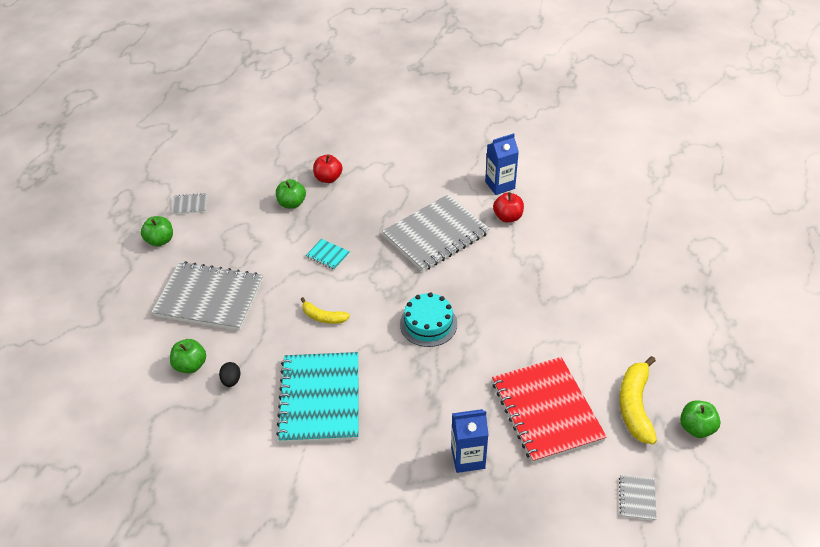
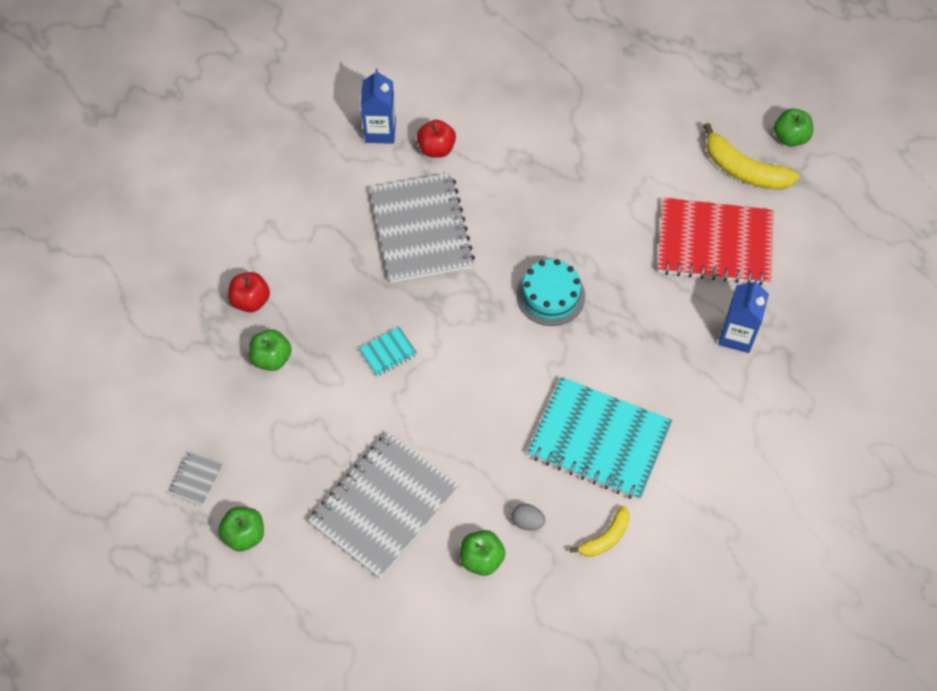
camera: 65 degrees left, 15 degrees up
(231, 380) = (527, 521): black egg -> grey egg
(323, 317) = (484, 394): yellow banana -> yellow banana (605, 538)
(637, 498) = (840, 222): grey notebook -> none

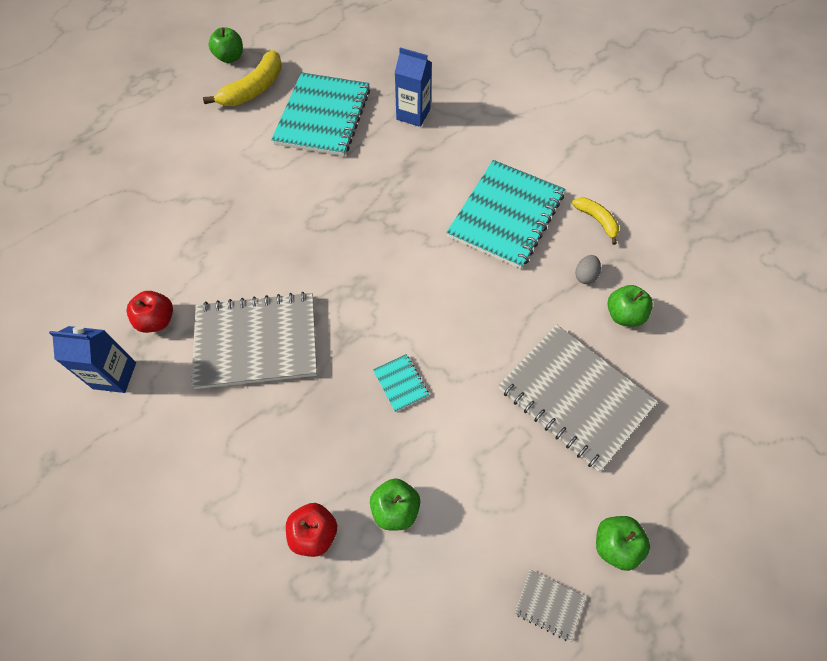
camera: 85 degrees left, 0 degrees up
(550, 295) = (354, 236): turquoise cake -> none
(714, 244) = (323, 116): red notebook -> turquoise notebook

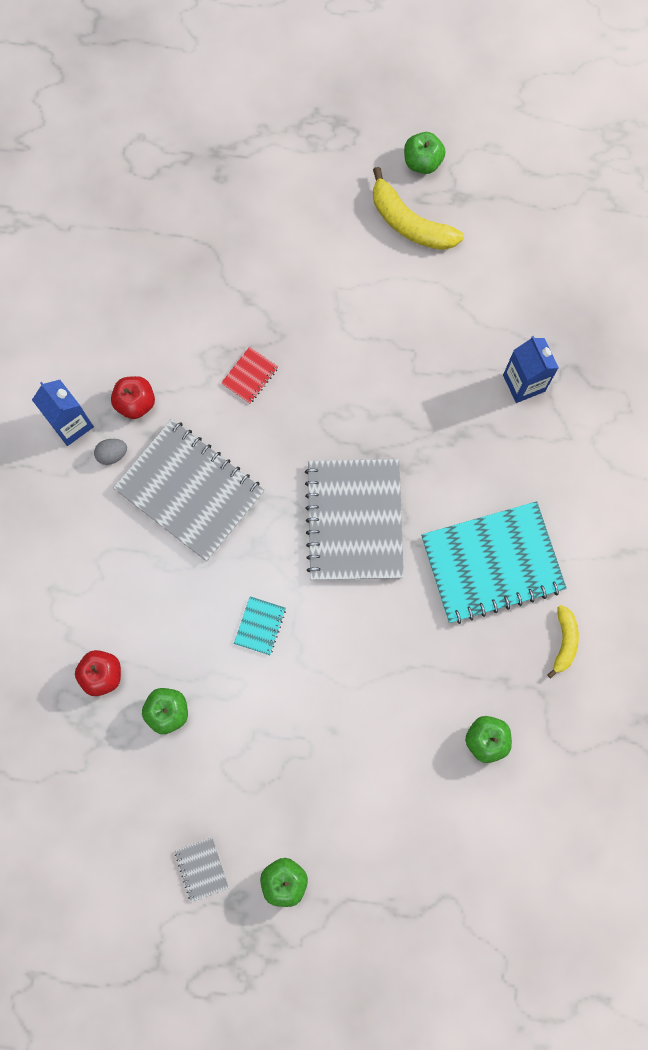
camera: 45 degrees right, 15 degrees up
(230, 239) = (250, 376): none -> red notebook
(254, 89) = (410, 223): yellow banana -> yellow banana turned 45 degrees clockwise
(323, 116) = (441, 312): turquoise notebook -> none
(575, 397) = (373, 761): grey notebook -> grey notebook (354, 521)
(585, 276) = (495, 679): grey egg -> grey egg (112, 454)

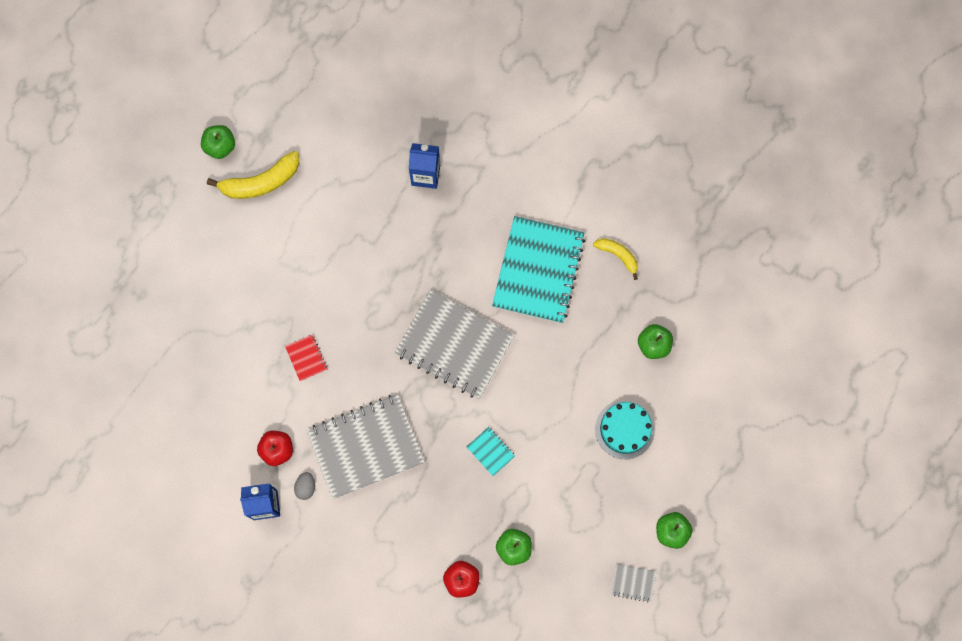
camera: 60 degrees left, 0 degrees up
(370, 761) = (624, 429): none -> turquoise cake

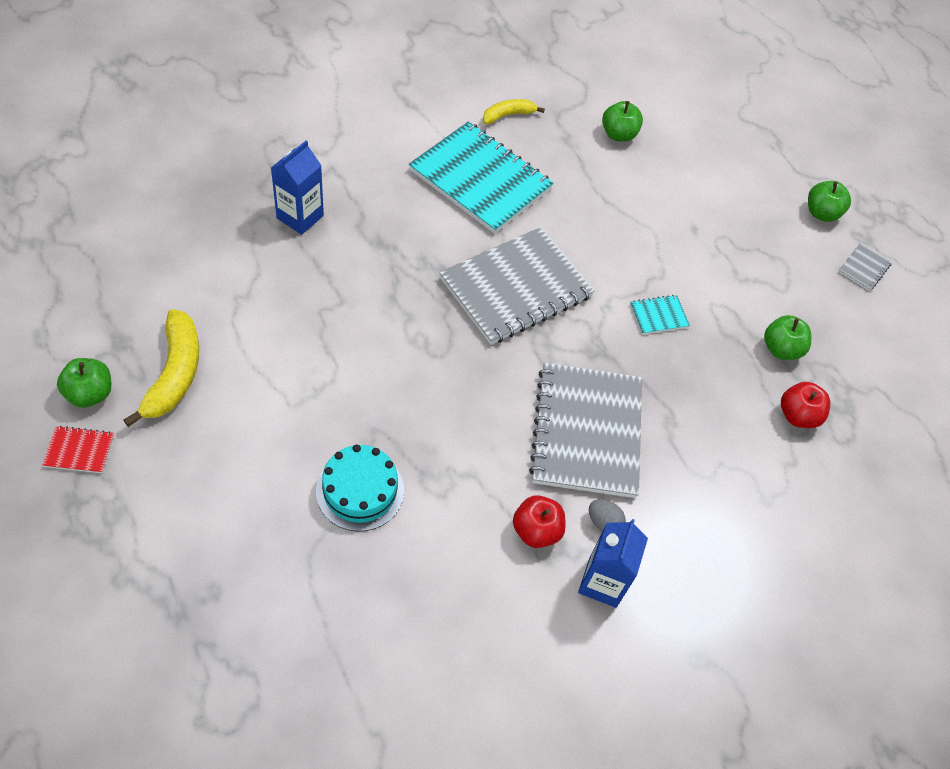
camera: 70 degrees left, 20 degrees down
(306, 358) = (436, 438): red notebook -> red notebook (79, 451)
(624, 429) = (695, 197): turquoise cake -> turquoise cake (360, 490)

